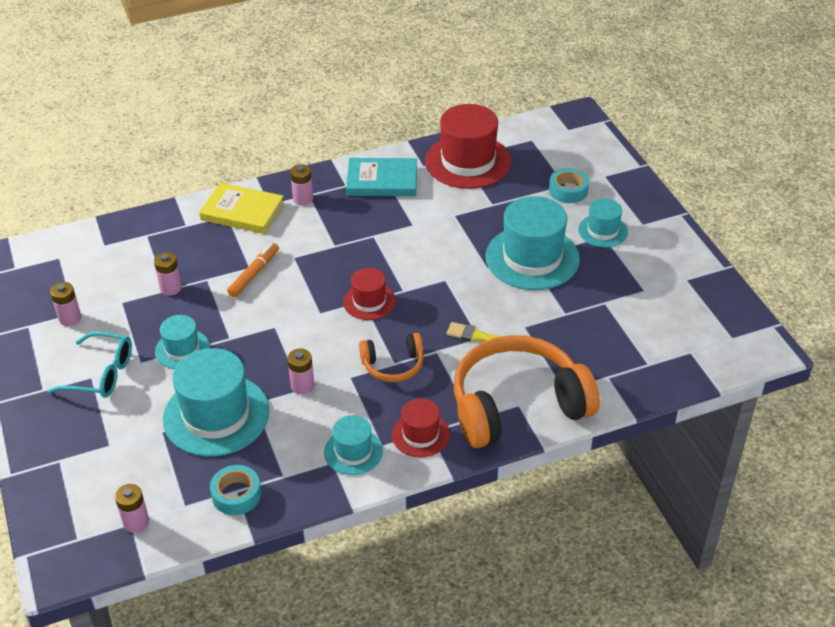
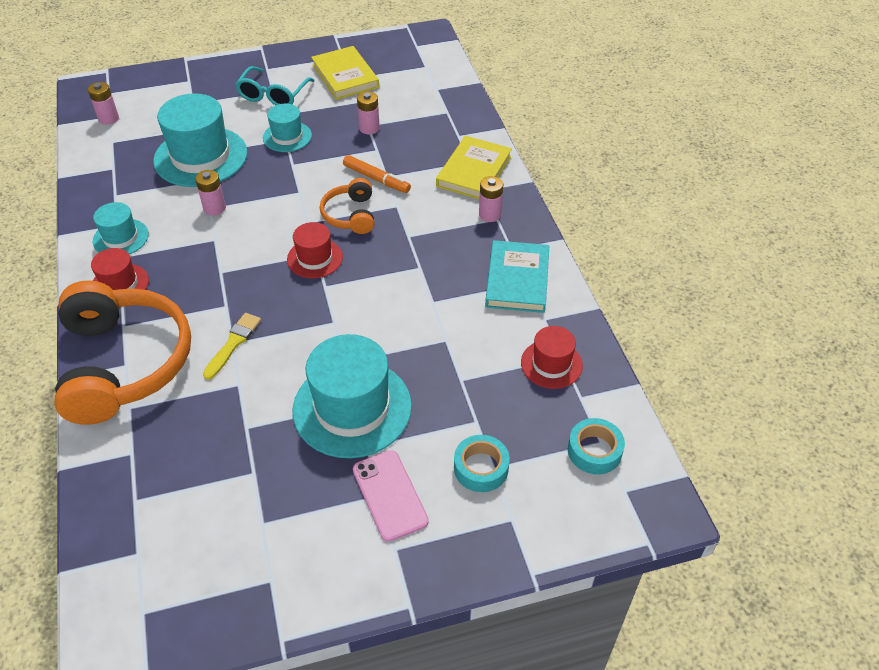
camera: 95 degrees right, 5 degrees up
(70, 318) = (345, 76): pink battery -> yellow book
(236, 495) = (108, 168): turquoise tape -> turquoise tape (594, 451)
(393, 365) = (218, 271): orange headphones -> orange headphones (350, 215)
(468, 161) = (551, 364): red hat -> red hat, size x0.54
(602, 231) = (390, 495): turquoise hat -> pink phone

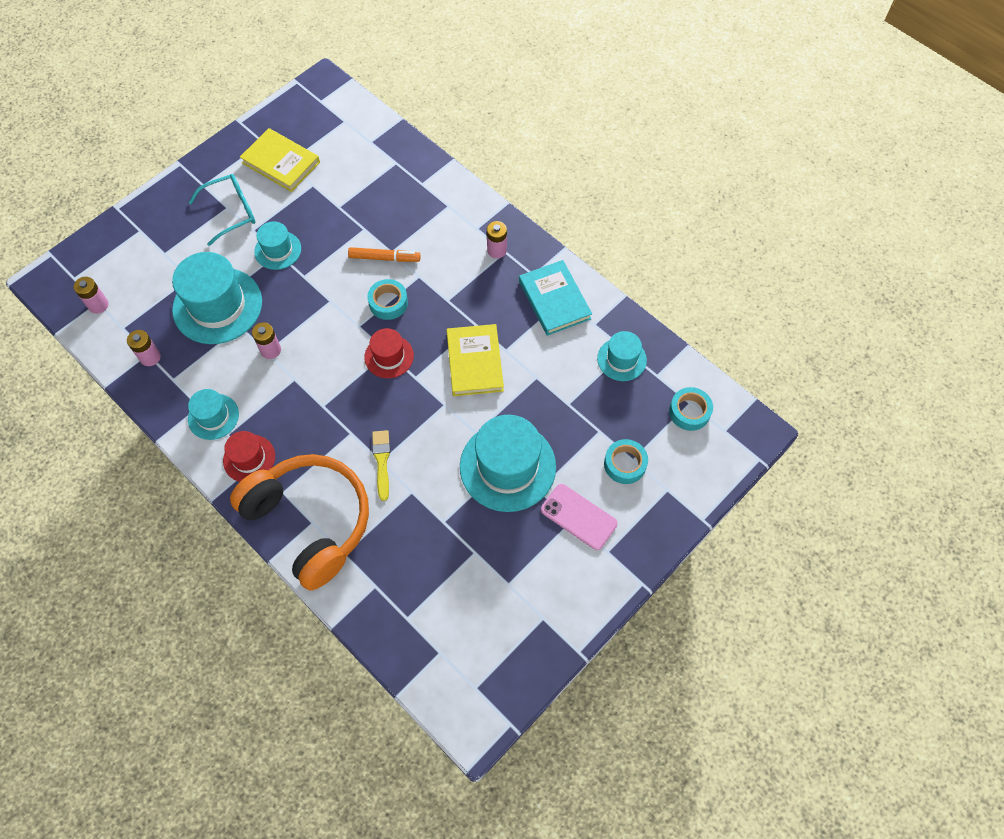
camera: 30 degrees left, 15 degrees up
(273, 95) = (231, 212): turquoise glasses -> turquoise glasses turned 105 degrees counterclockwise
(350, 215) = (388, 303): orange headphones -> turquoise tape
(369, 128) = (342, 209): pink battery -> pink battery (150, 357)
(474, 171) = (457, 214): yellow book -> yellow book (474, 362)
(551, 364) = (621, 359): red hat -> turquoise hat

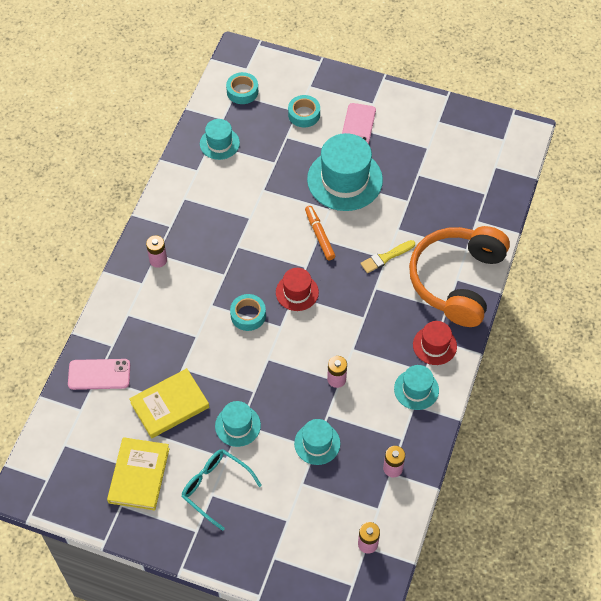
camera: 115 degrees left, 5 degrees down
(217, 305) = (317, 443): turquoise hat -> turquoise hat, size x0.54
(384, 258) = (205, 338): orange marker -> orange marker (319, 235)
(397, 165) = (99, 374): none -> pink phone
(474, 362) = (271, 233): yellow book -> yellow book (169, 405)
(554, 300) = (187, 203): turquoise book -> none

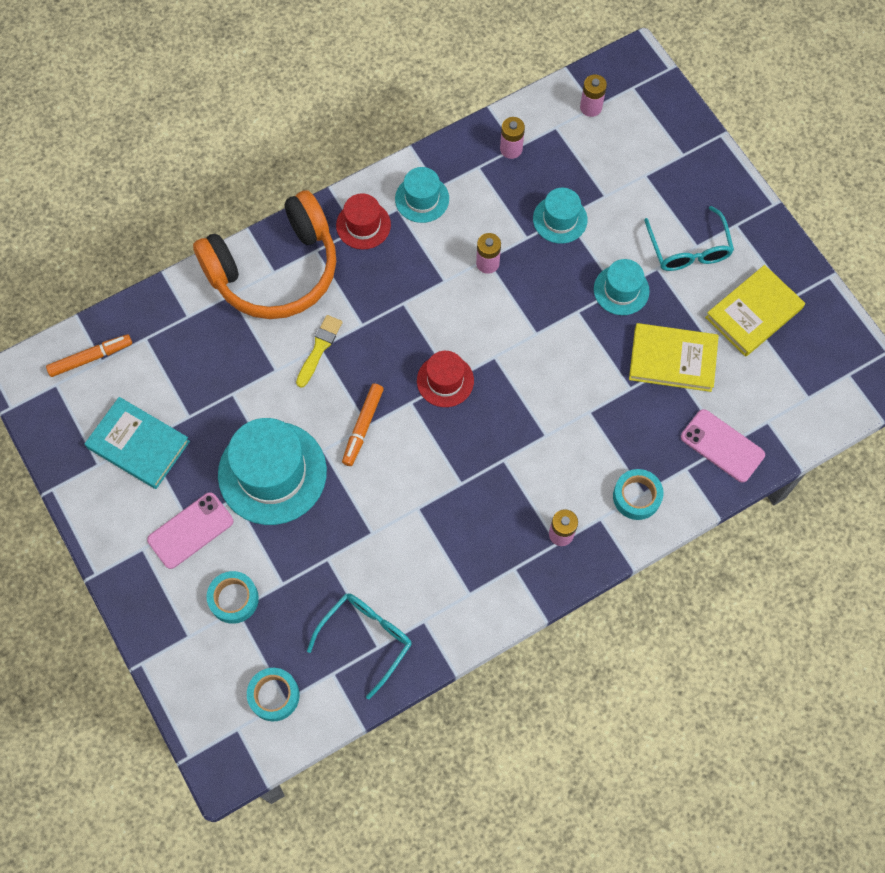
camera: 140 degrees left, 10 degrees up
(219, 143) = (366, 638): turquoise hat -> turquoise glasses
(248, 315) = (517, 394): turquoise tape -> turquoise tape (636, 497)
(386, 257) = (319, 348): yellow brush -> yellow brush turned 75 degrees counterclockwise
(428, 144) = (138, 444): none -> turquoise book
(502, 164) = (91, 358): none -> orange marker

